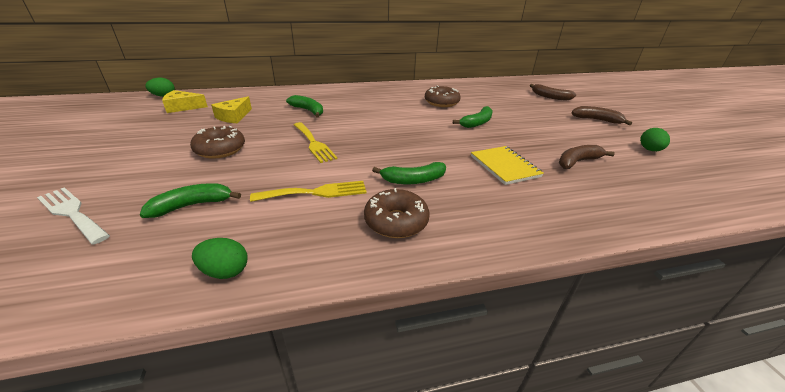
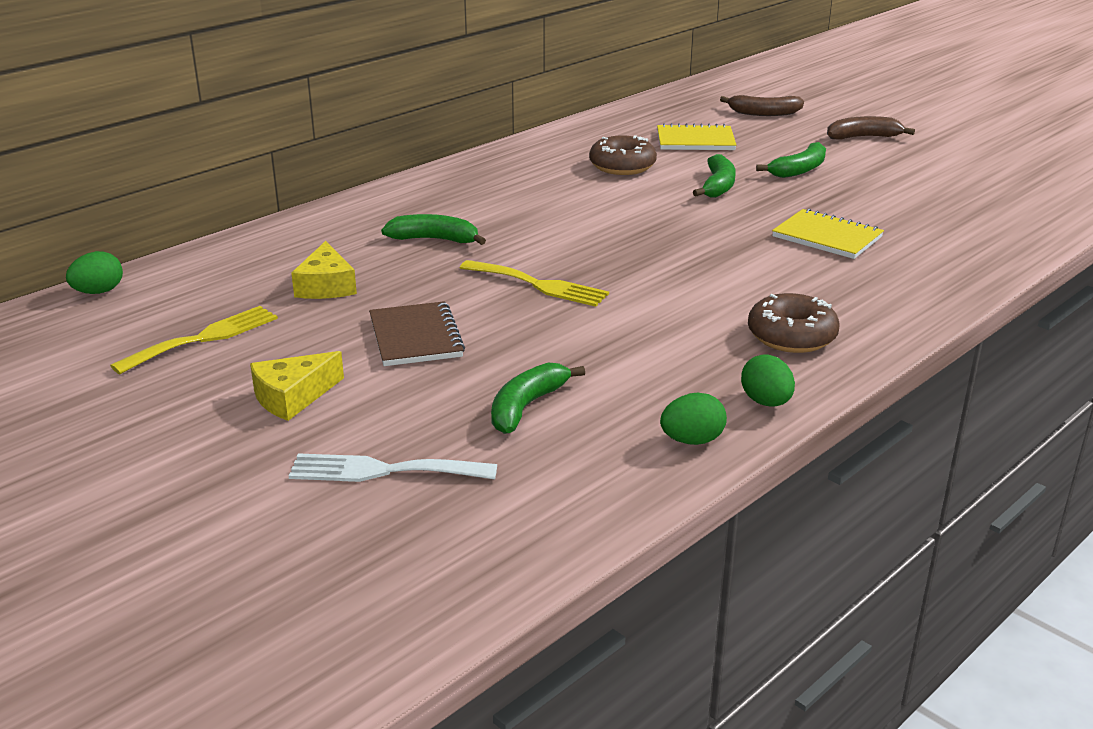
camera: 30 degrees left, 5 degrees down
(183, 107) = (192, 299): yellow cheese -> yellow cheese (293, 397)
(220, 150) = (416, 337): brown donut -> brown notebook
(316, 192) = (653, 340): yellow fork -> yellow fork (204, 338)
(413, 180) = (745, 288): green banana -> green banana (799, 170)
(495, 100) = (695, 141): none -> yellow notebook
(577, 162) = (899, 205): brown banana -> none
(649, 150) = (961, 165): green egg -> green egg (766, 402)

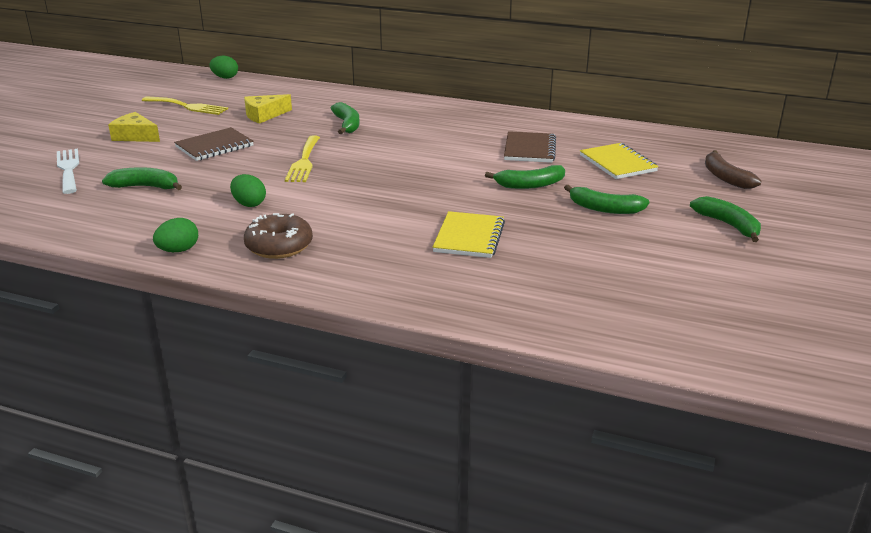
camera: 65 degrees right, 0 degrees up
(622, 166) = (529, 149): brown donut -> brown notebook
(692, 440) = (121, 235): green egg -> green egg (249, 204)
(863, 137) = (728, 225): brown banana -> green banana

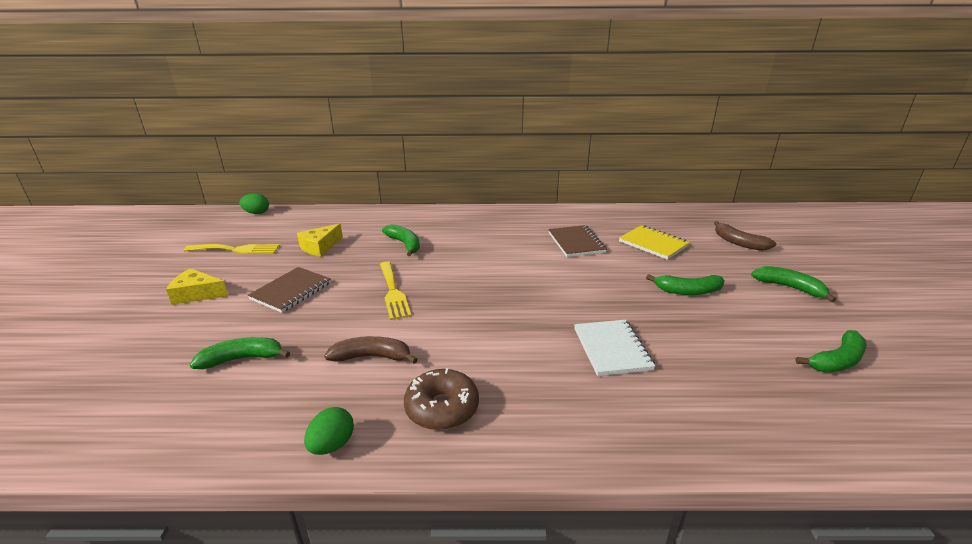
camera: 20 degrees left, 0 degrees up
(68, 169) = (135, 353): white fork -> none
(249, 204) = (372, 357): green egg -> brown banana
(469, 237) = (612, 349): yellow notebook -> white notebook
(530, 185) = (609, 278): green banana -> green banana (837, 361)

